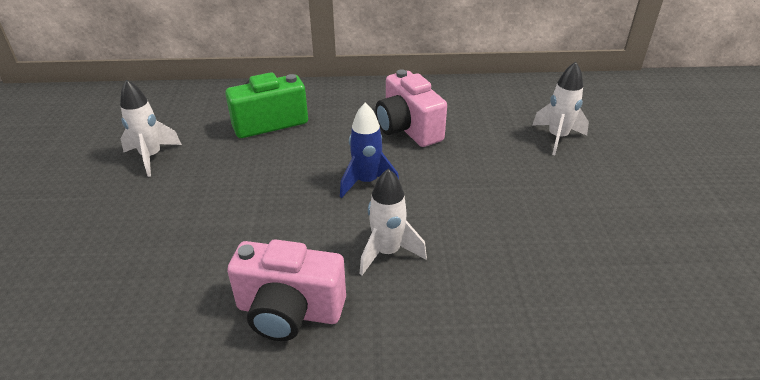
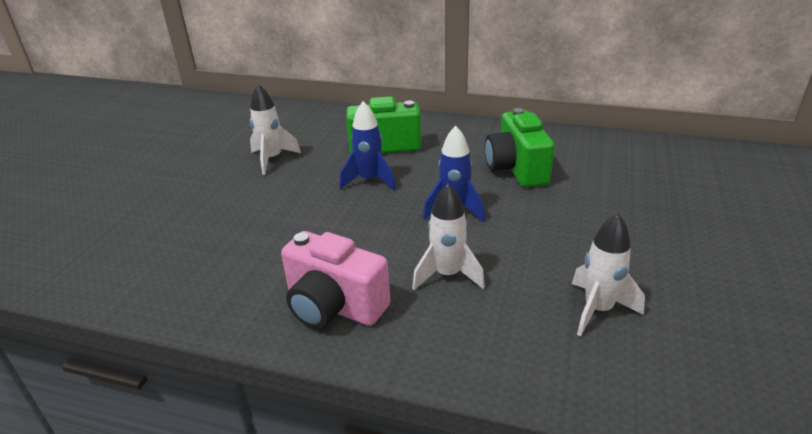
camera: 20 degrees right, 5 degrees down
(269, 164) = (369, 180): none -> blue rocket
(408, 129) = (516, 169): pink camera -> green camera
(557, 138) = (678, 200): white rocket -> white rocket (598, 310)

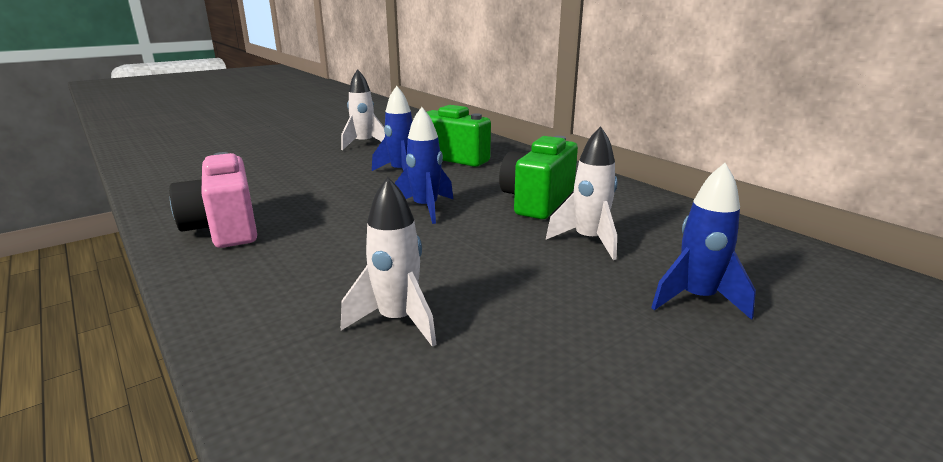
camera: 35 degrees right, 10 degrees down
(447, 275) = (331, 243): white rocket -> white rocket (588, 241)
(706, 209) = (696, 299): none -> blue rocket

